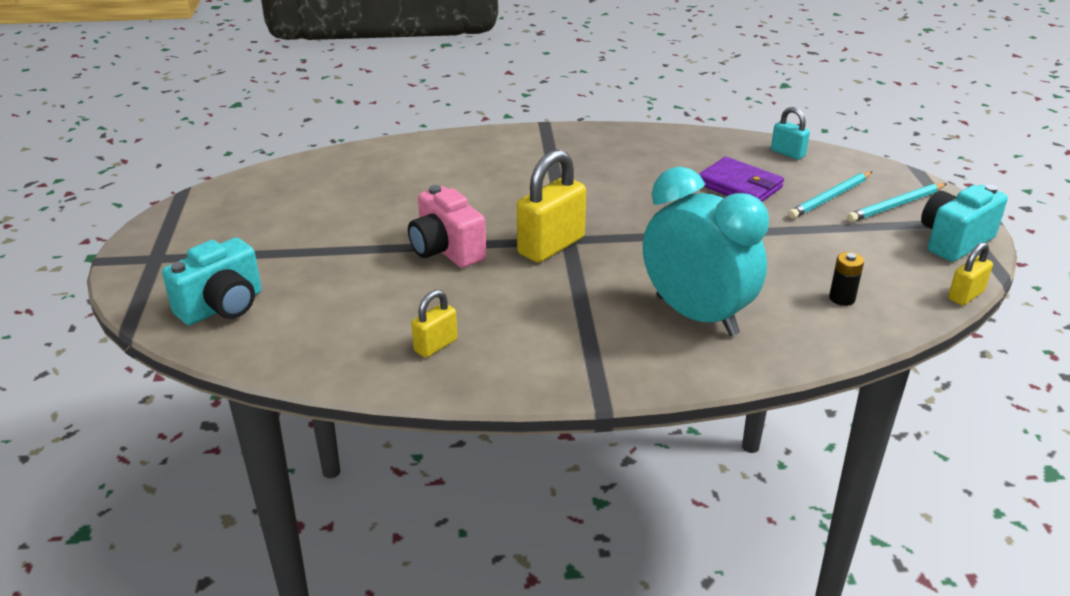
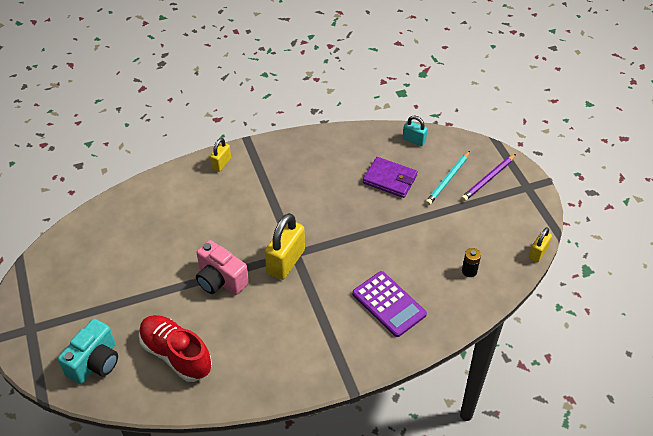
camera: 15 degrees left, 15 degrees up
(343, 318) = (176, 354): none -> red shoe
(435, 345) = (241, 365): yellow padlock -> yellow padlock (221, 164)
(696, 315) = (389, 304): turquoise clock -> purple calculator
(896, 205) = (488, 179): turquoise pencil -> purple pencil
(954, 241) = (526, 206): turquoise camera -> none

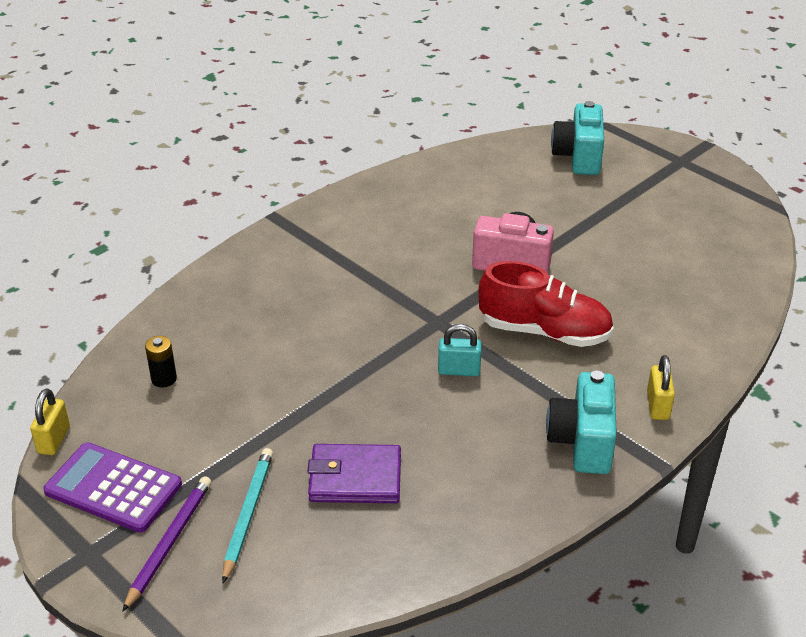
camera: 155 degrees right, 10 degrees down
(176, 354) = (498, 186): red shoe -> red shoe (544, 331)
(272, 159) = (582, 442): none -> turquoise camera
(286, 262) = (442, 307): yellow padlock -> none
(389, 304) = (268, 304): purple calculator -> purple calculator (113, 488)
(414, 140) = (347, 575): turquoise padlock -> turquoise padlock (459, 370)

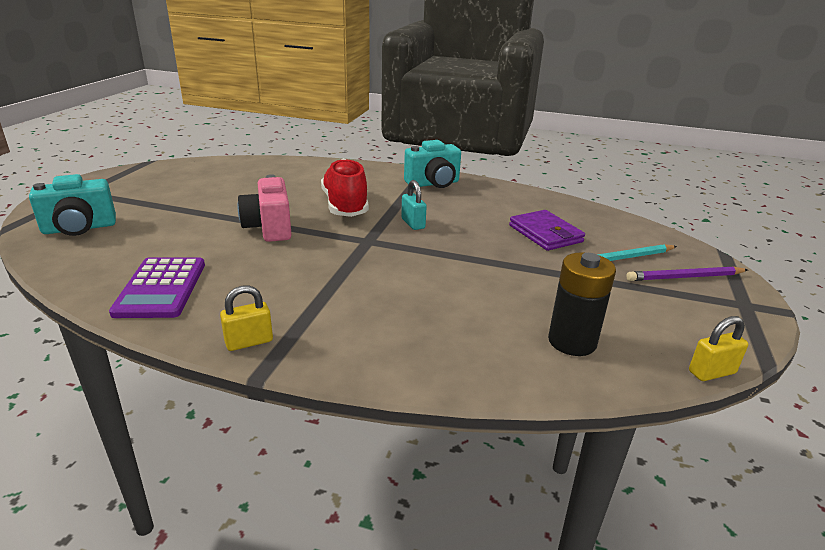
camera: 120 degrees left, 10 degrees down
(113, 488) = (693, 317): purple calculator -> purple calculator (161, 288)
(164, 379) = (572, 342): black battery -> black battery, size x1.82
(657, 406) = (383, 172): yellow padlock -> yellow padlock (249, 342)

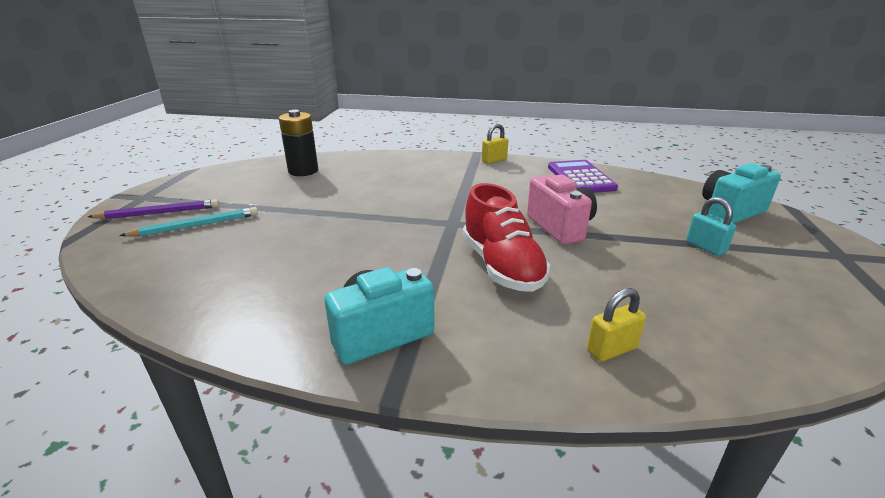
camera: 175 degrees right, 0 degrees up
(413, 223) = (409, 247): turquoise padlock -> turquoise padlock (705, 247)
(545, 234) = (254, 247): purple wallet -> none
(711, 372) = (232, 165): yellow padlock -> yellow padlock (611, 349)

